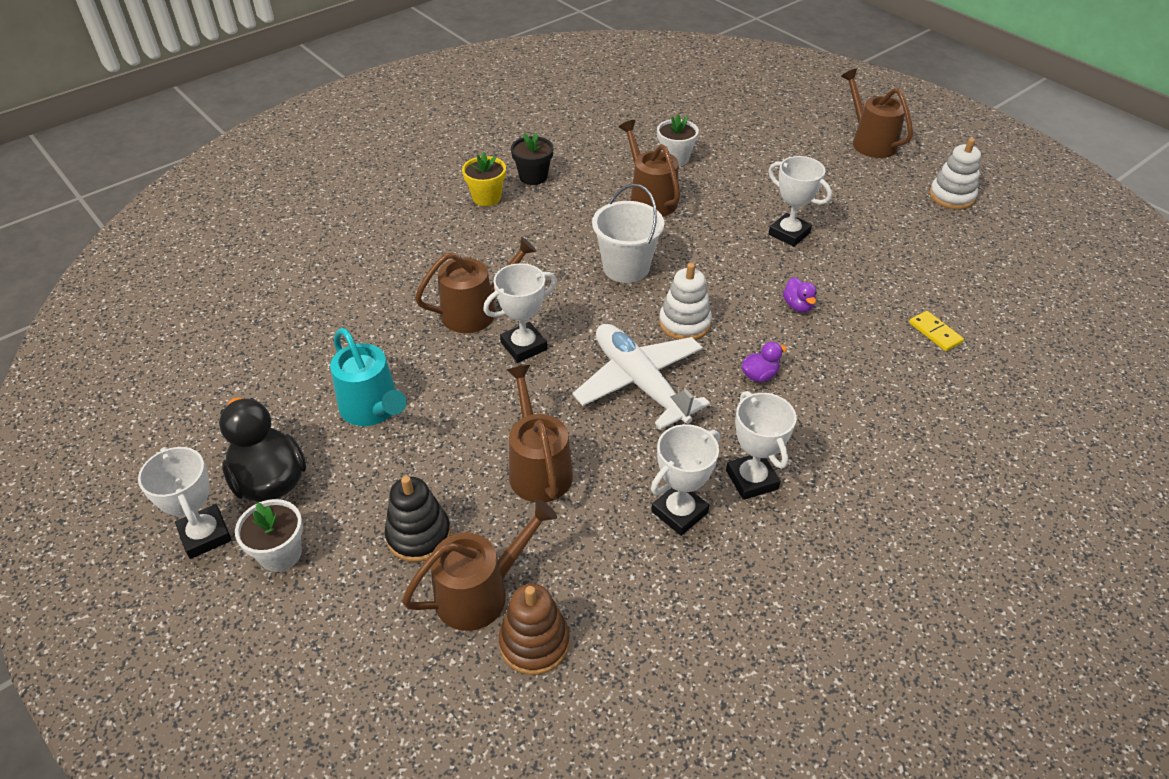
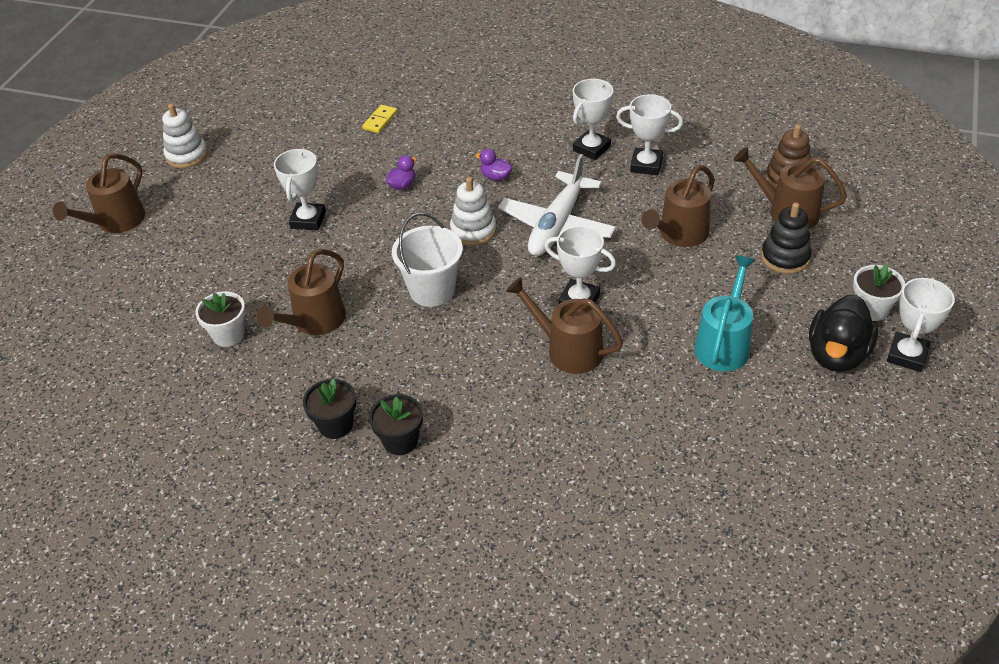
camera: 120 degrees left, 0 degrees up
(486, 197) = (400, 441): yellow flower pot -> black flower pot

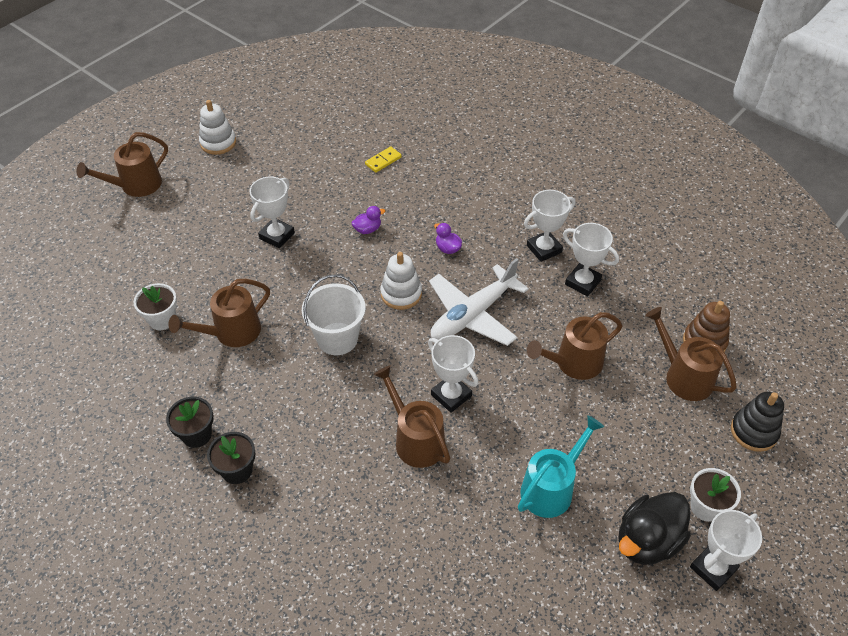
camera: 20 degrees right, 5 degrees up
(785, 257) = (656, 422): black stacking toy -> black stacking toy (754, 431)

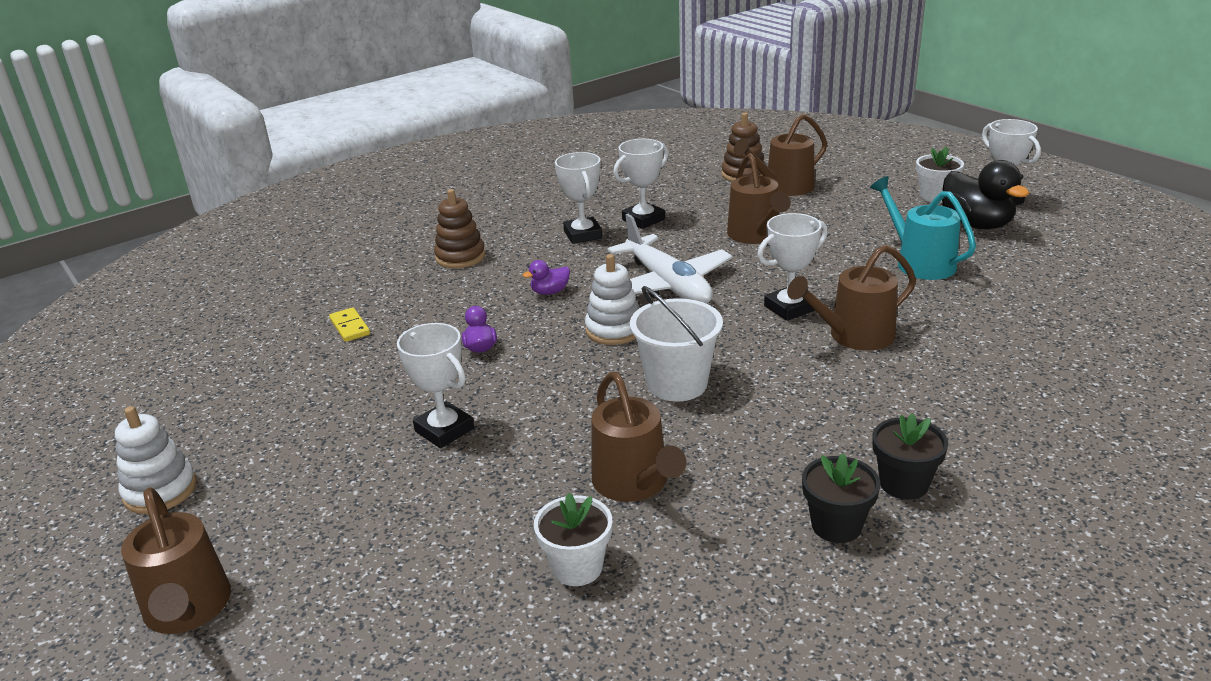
camera: 75 degrees left, 20 degrees down
(489, 187) = (460, 257): none -> brown stacking toy
(754, 431) = (851, 168): black stacking toy -> none

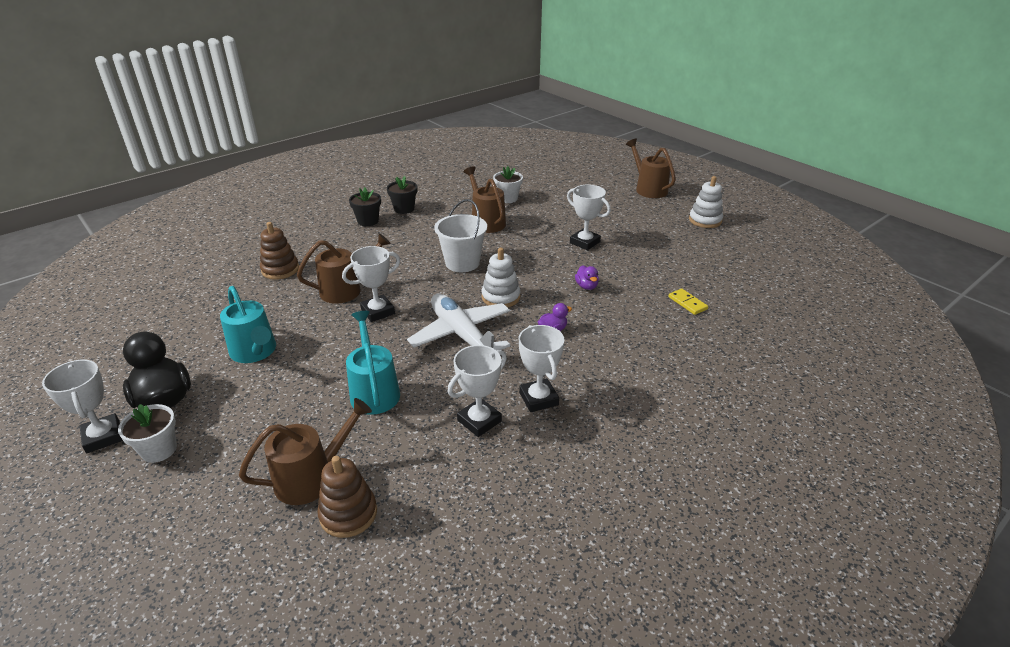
camera: 175 degrees right, 5 degrees up
(460, 257) = (645, 371): brown stacking toy -> brown stacking toy (280, 270)
(756, 235) = (374, 391): brown watering can -> turquoise watering can

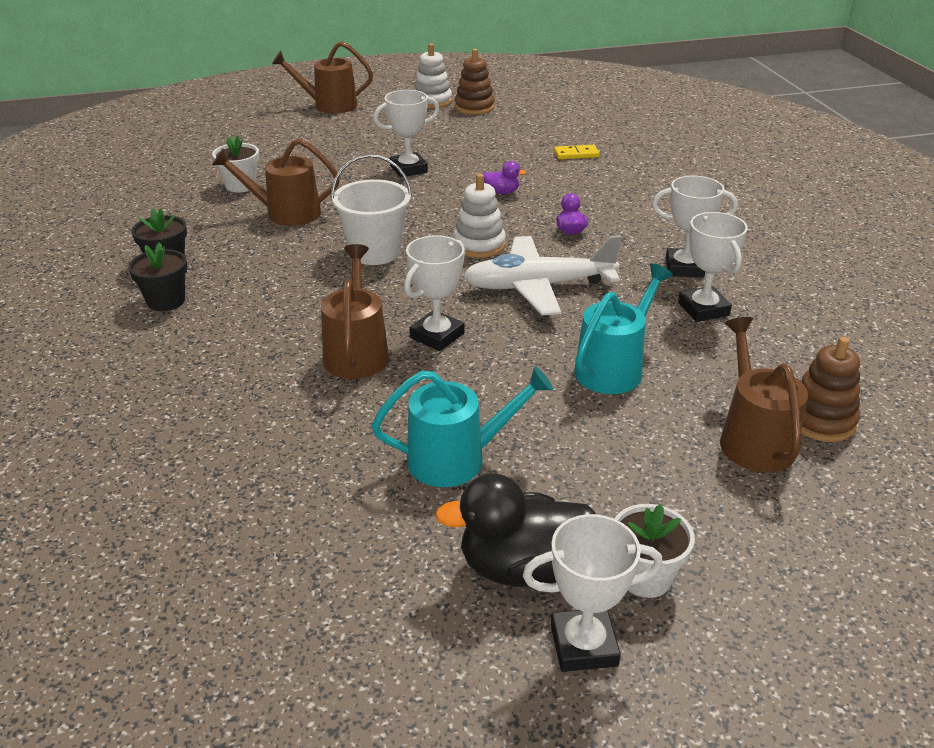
camera: 65 degrees left, 0 degrees up
(280, 270) = (231, 407): brown stacking toy -> brown stacking toy (474, 107)
(374, 391) = (613, 368): turquoise watering can -> turquoise watering can turned 120 degrees clockwise
(378, 311) = (437, 336): white trophy -> white trophy turned 45 degrees clockwise

